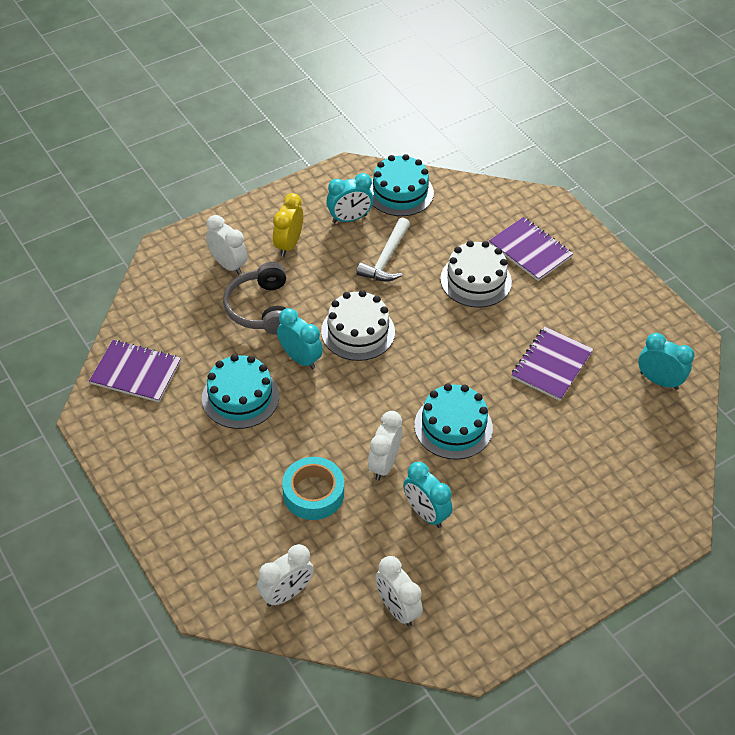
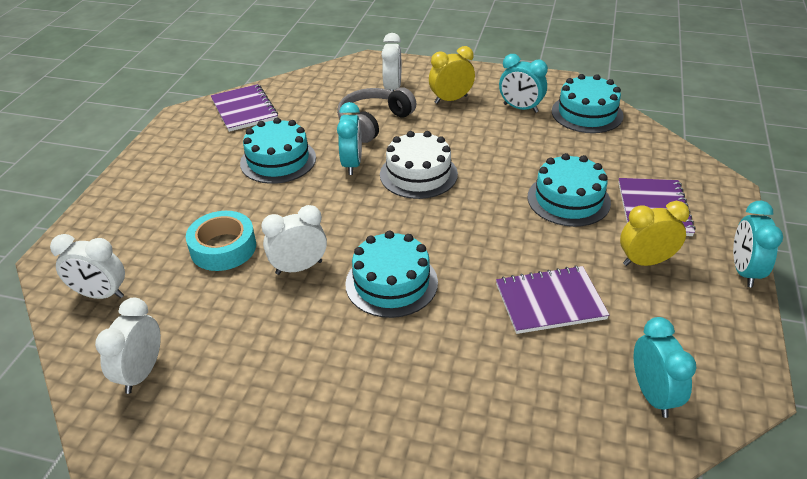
camera: 50 degrees right, 10 degrees down
(386, 259) = (512, 145): white hammer -> none
(425, 513) = (272, 325): turquoise clock -> turquoise clock (744, 271)
(475, 280) = (568, 199): white cake -> turquoise cake
(567, 295) = (645, 261): none -> yellow clock

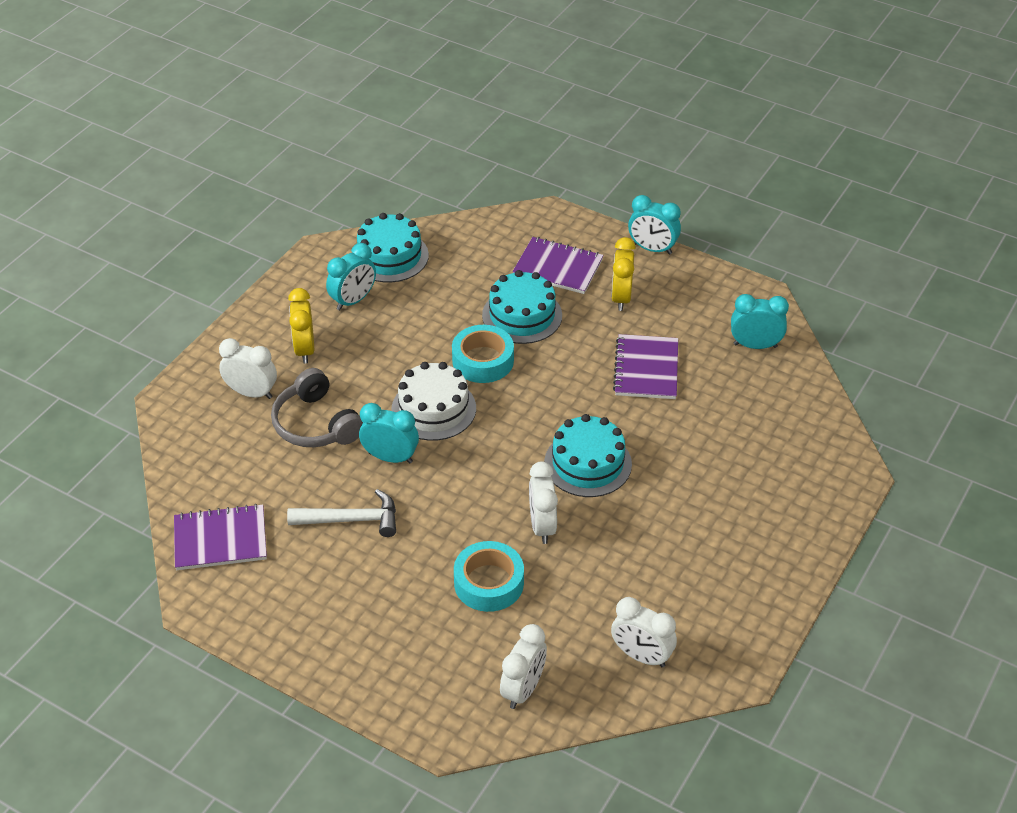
camera: 75 degrees left, 5 degrees up
(278, 160) = (351, 520): turquoise cake -> white hammer
(493, 189) = (483, 360): none -> turquoise tape

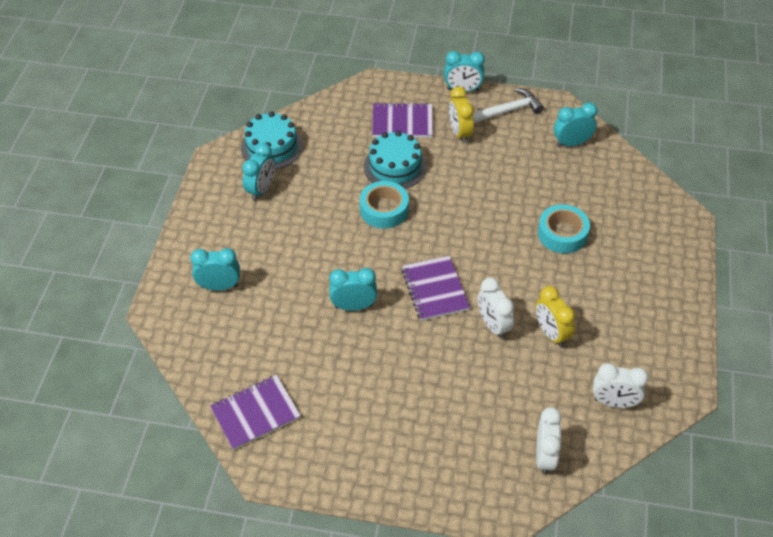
camera: 20 degrees left, 5 degrees up
(251, 393) = (219, 286): white clock -> turquoise clock
(304, 349) = (243, 239): yellow clock -> yellow clock (551, 333)
(316, 424) = (283, 297): grey headphones -> none
(351, 520) = (349, 365): white hammer -> white hammer (509, 110)
(433, 409) = (366, 258): white cake -> none
(489, 583) = (477, 382): turquoise tape -> turquoise tape (562, 234)
(588, 463) = (501, 267): turquoise cake -> none
(646, 369) = (505, 182): purple notebook -> purple notebook (435, 289)

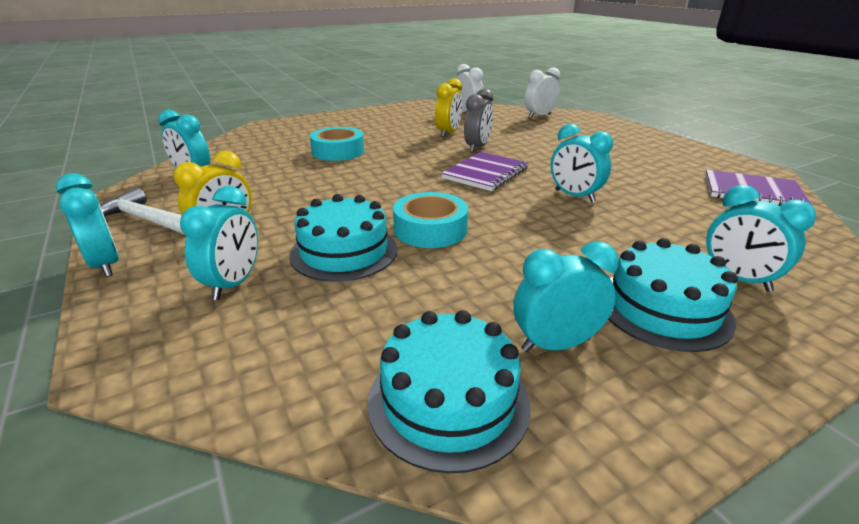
camera: 130 degrees left, 20 degrees down
(238, 239) = (663, 308): none -> turquoise cake
(402, 122) = (234, 284): purple notebook -> turquoise clock
(493, 325) = (477, 147): white clock -> grey clock

